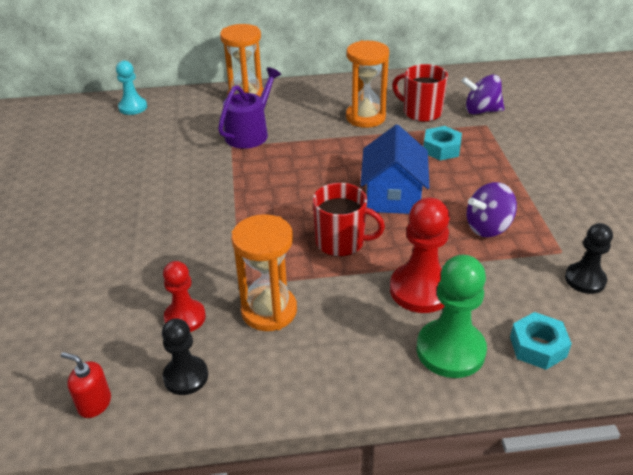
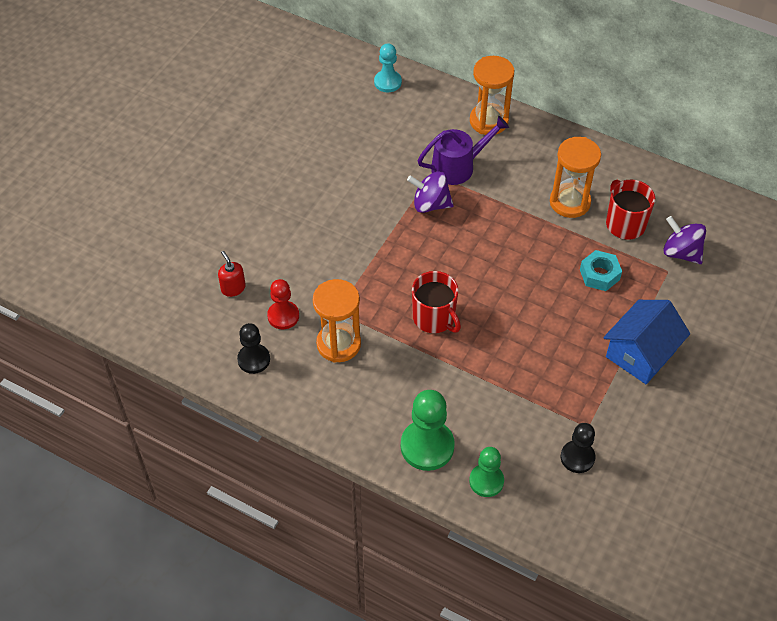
camera: 35 degrees right, 15 degrees up
(94, 403) = (192, 345): red soap dispenser -> red soap dispenser (233, 288)
(393, 196) = (512, 299): blue house -> blue house (641, 353)
(421, 290) = (452, 391): red pawn -> none
(488, 227) = (555, 371): purple spinning top -> purple spinning top (430, 204)
(538, 347) = (486, 481): turquoise nut -> green pawn

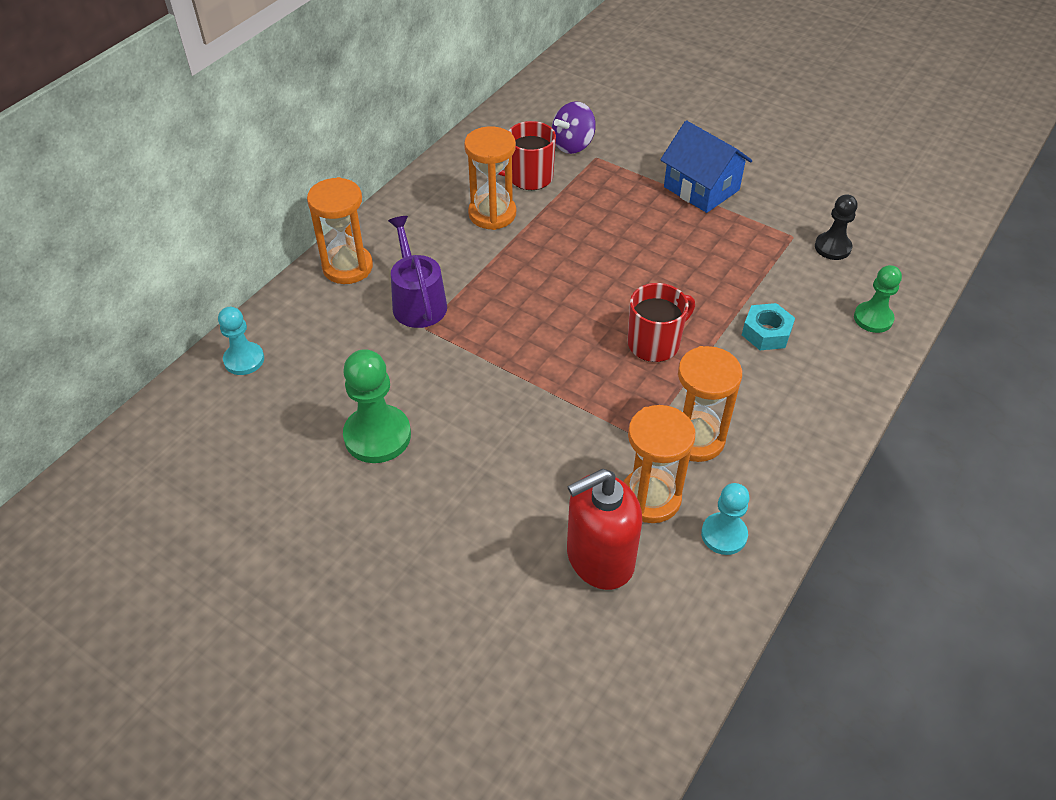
camera: 85 degrees left, 5 degrees down
(233, 288) = (599, 558): red soap dispenser -> red soap dispenser, size x2.11
(254, 359) = (724, 535): black pawn -> turquoise pawn
(283, 316) = (650, 498): red pawn -> orange hourglass
(427, 446) = (836, 364): green pawn -> green pawn (377, 436)
(430, 204) = (475, 333): purple spinning top -> none
(599, 274) = (598, 204): turquoise nut -> turquoise nut (766, 333)

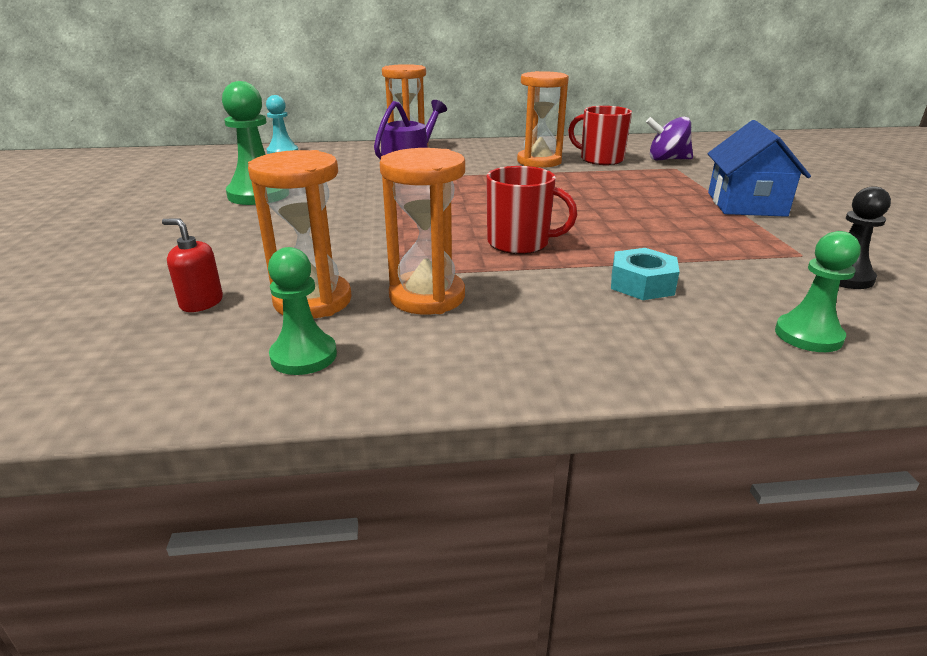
camera: 50 degrees right, 20 degrees down
(599, 558) = (201, 303): red soap dispenser -> red soap dispenser, size x0.47
(724, 535) = (304, 356): turquoise pawn -> green pawn

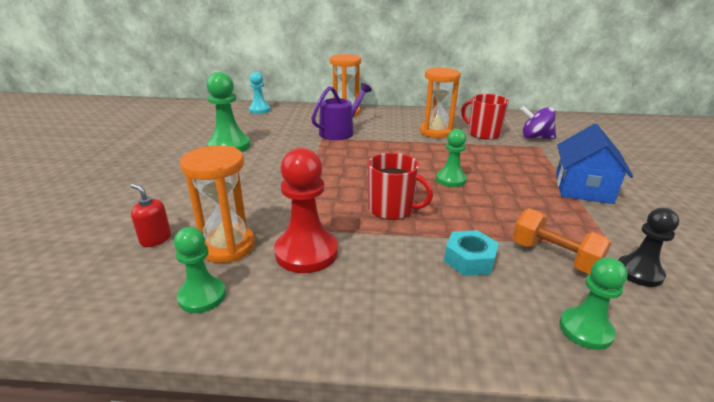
camera: 10 degrees right, 0 degrees up
(427, 297) = (306, 252): orange hourglass -> red pawn
(581, 208) = (450, 180): none -> green pawn
(742, 272) = (554, 257): none -> orange dumbbell

